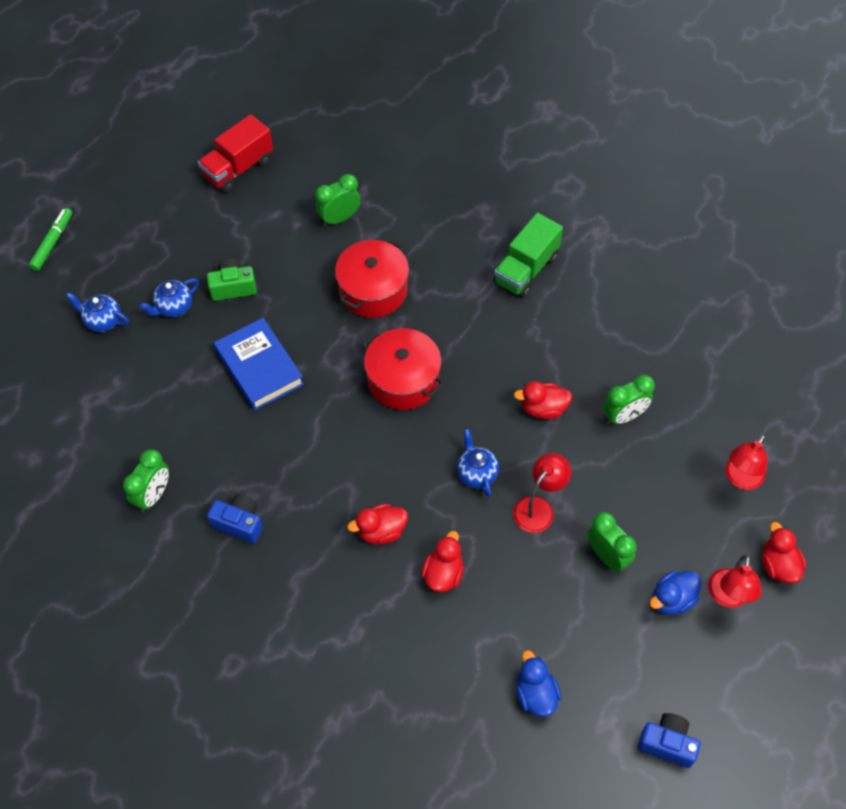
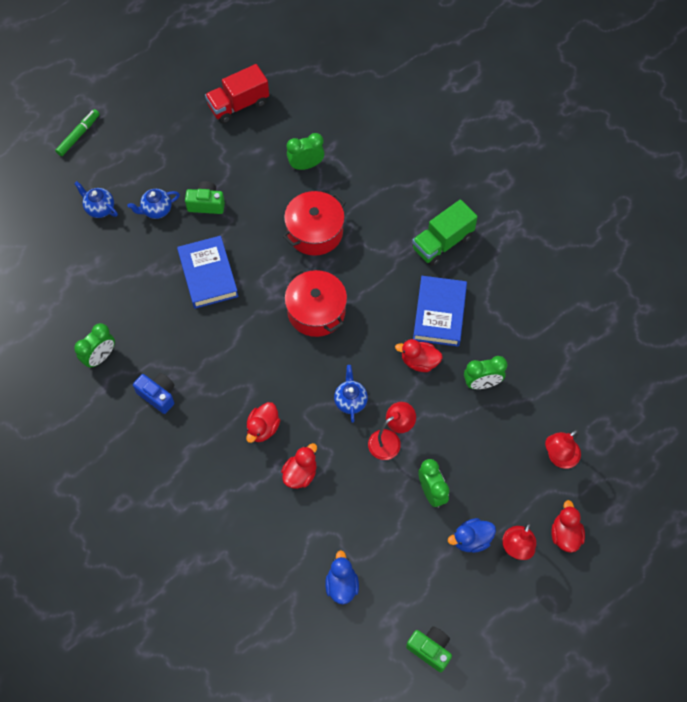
camera: 15 degrees right, 5 degrees up
(381, 531) = (263, 428): red duck -> red duck turned 60 degrees counterclockwise
(548, 349) = (439, 313): none -> blue book
(667, 744) = (430, 649): blue camera -> green camera

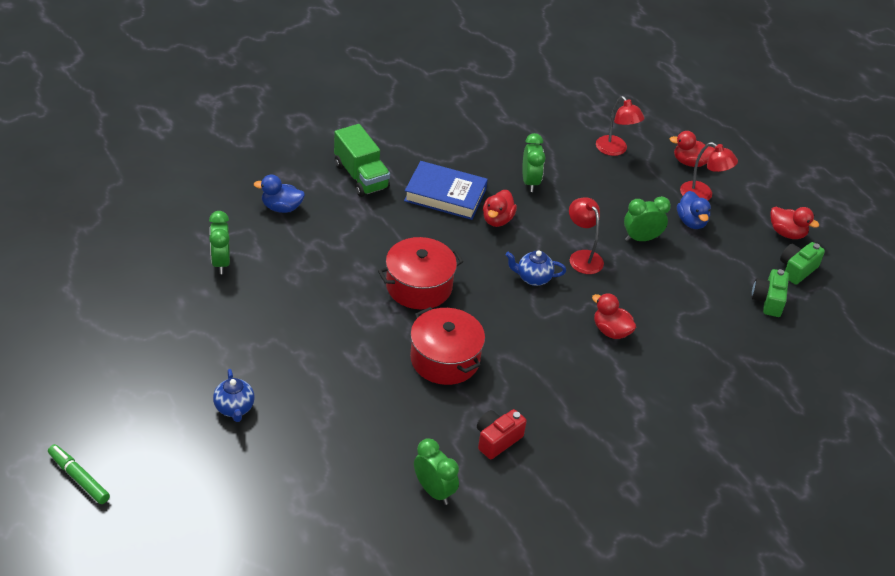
camera: 85 degrees left, 20 degrees down
(100, 208) = (210, 467): blue teapot -> none
(158, 395) = (497, 440): blue camera -> red camera
(206, 204) = (243, 359): green camera -> green camera (768, 301)
(208, 275) = (345, 371): blue book -> none
(238, 105) = (104, 307): red truck -> none
(263, 428) = (554, 353): red duck -> red duck (787, 233)
(315, 232) = (315, 270): red pot -> red pot (445, 359)
(341, 585) = (733, 319): blue duck -> blue duck (281, 207)

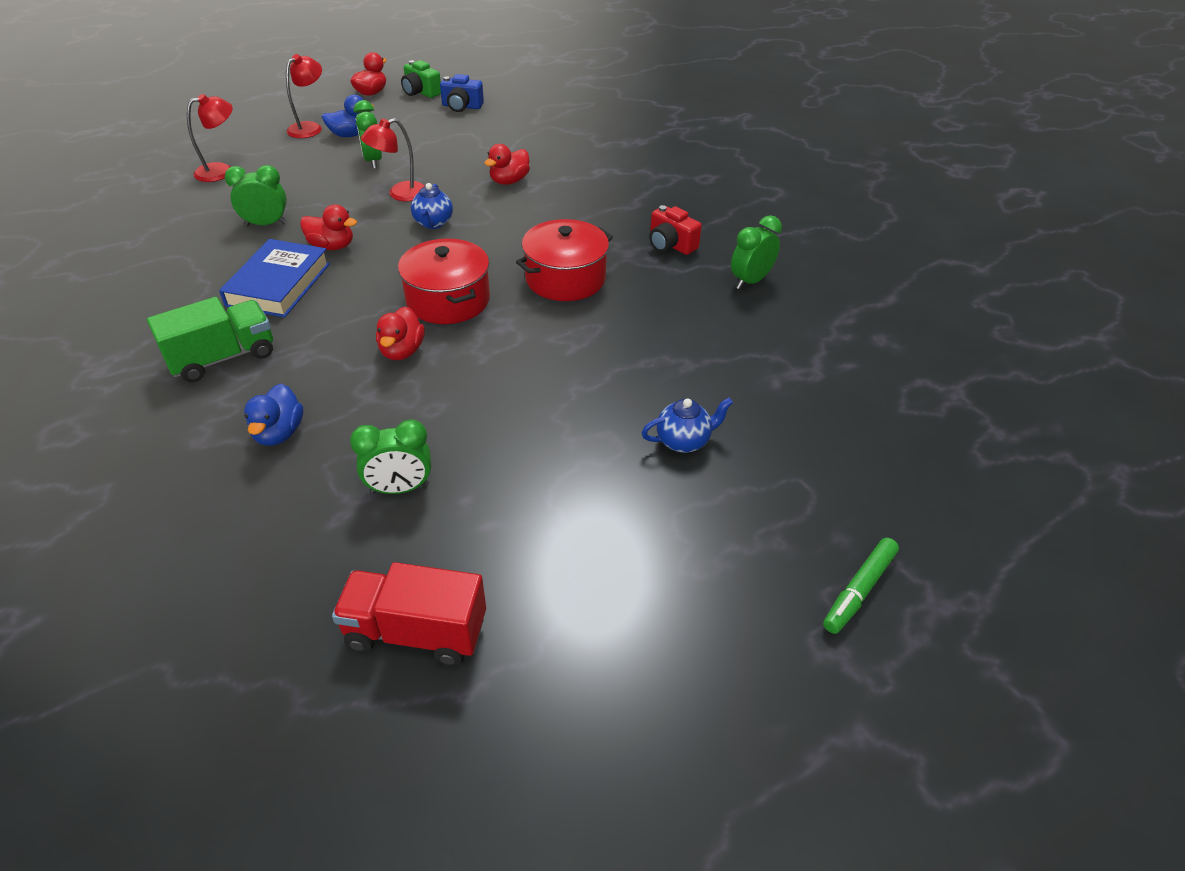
camera: 90 degrees left, 0 degrees up
(112, 270) = (416, 632): none -> red truck
(690, 162) = (255, 131): red duck -> red duck (402, 351)
(768, 301) = (462, 106): green camera -> blue camera

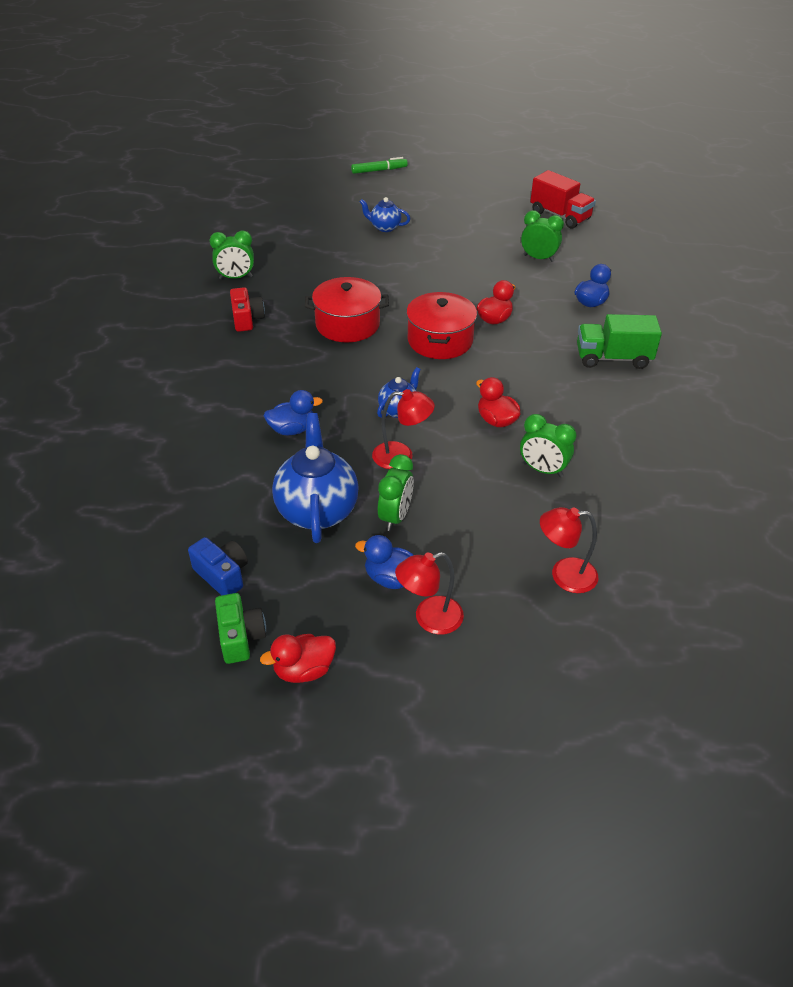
camera: 145 degrees left, 0 degrees up
(279, 284) = (555, 400): blue book -> none
(435, 147) = (317, 510): none -> blue teapot
(509, 181) = (292, 429): red duck -> blue duck

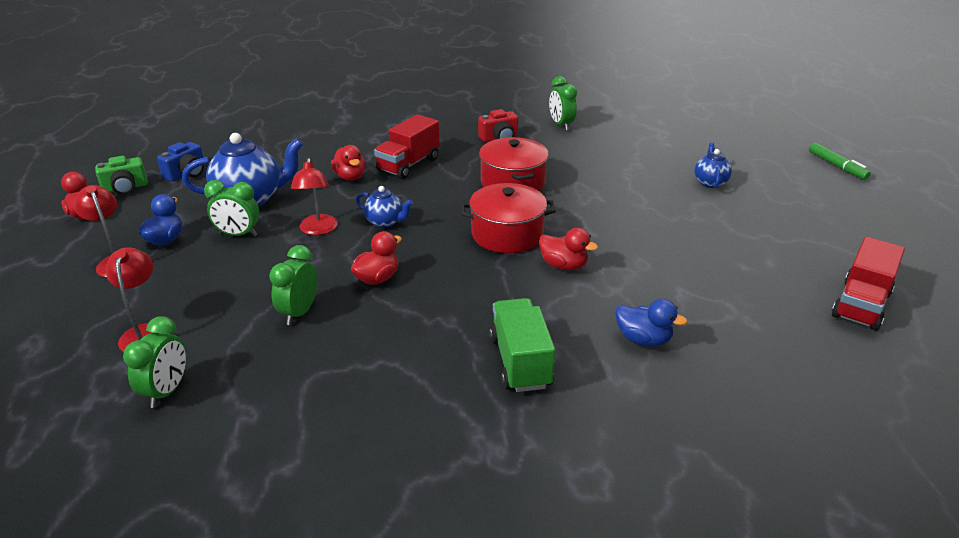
camera: 80 degrees right, 10 degrees down
(280, 385) = (408, 164): none -> red truck
(292, 429) = (350, 177): blue duck -> red duck
(538, 258) = (726, 291): green clock -> green clock (167, 391)

